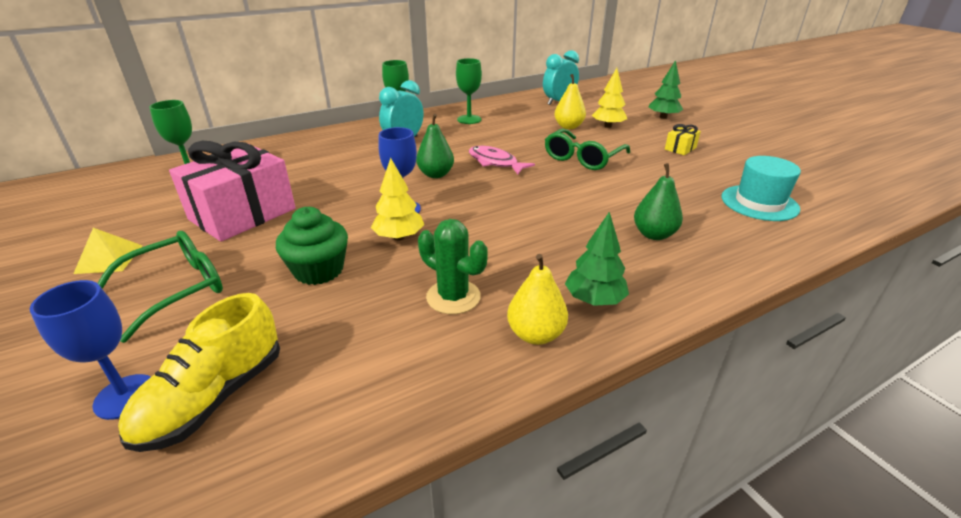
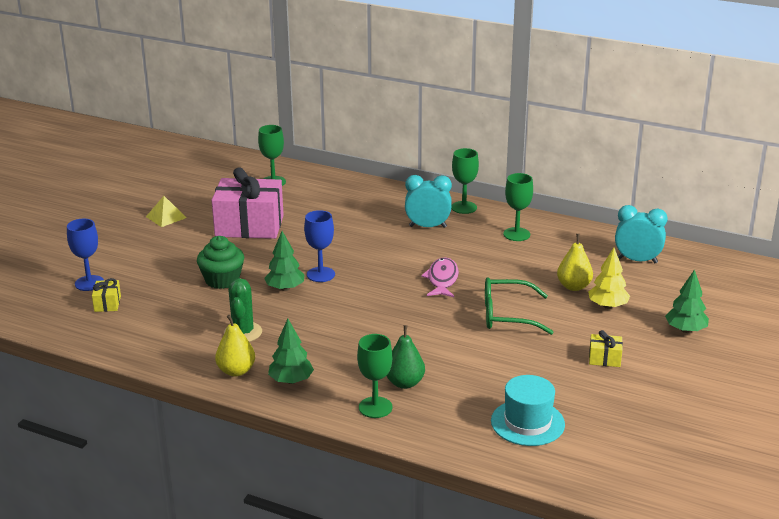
camera: 55 degrees right, 5 degrees down
(176, 289) = (163, 250): green glasses -> none
(214, 398) = (107, 304): yellow shoe -> yellow gift
(399, 237) = (285, 288): yellow tree -> green tree
(436, 174) = (387, 264): green pear -> none
(689, 265) = (375, 407): none -> green goblet

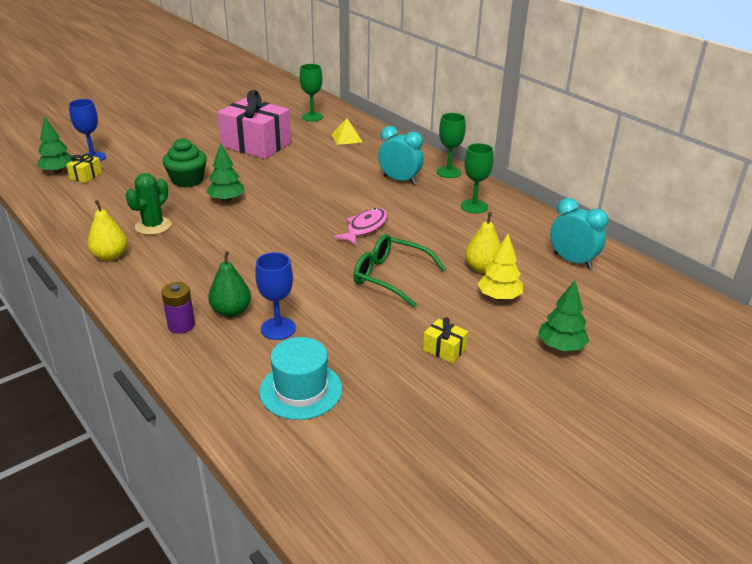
camera: 25 degrees right, 5 degrees up
(166, 217) = (203, 124): yellow pyramid -> yellow pyramid (347, 138)
(291, 381) = (142, 278): green tree -> green tree (58, 171)
(320, 274) = (267, 196): blue goblet -> blue goblet (278, 328)
(375, 407) = (181, 325): green goblet -> purple battery

